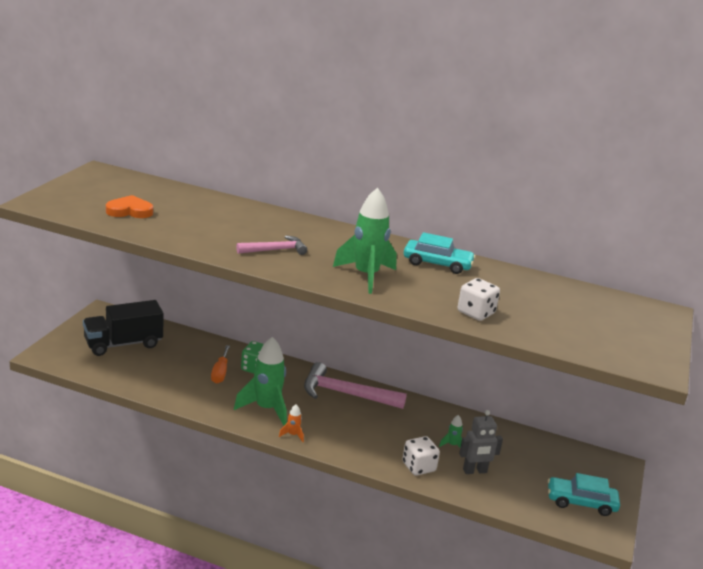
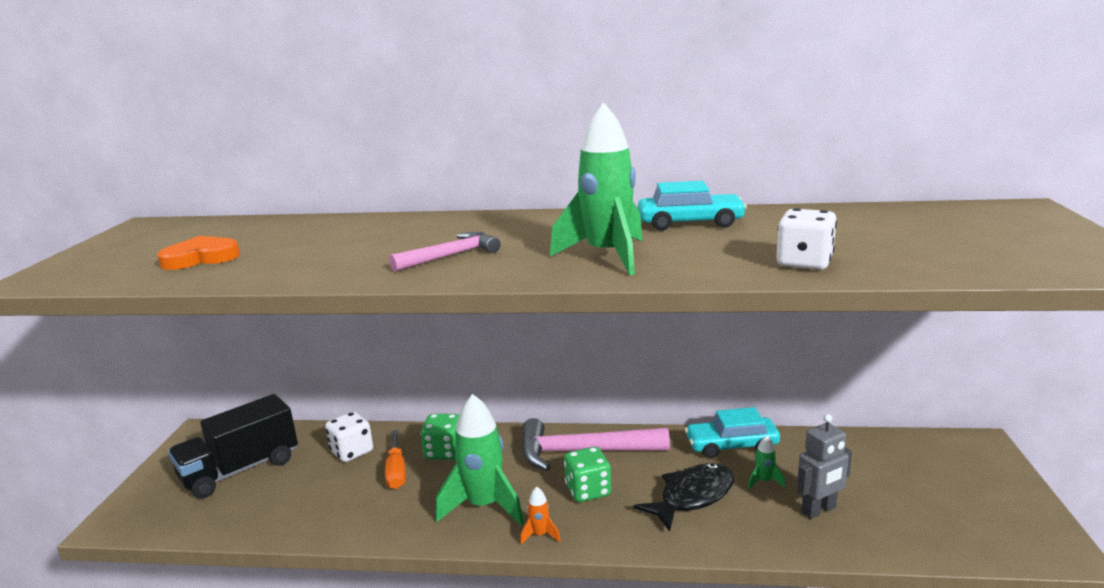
camera: 10 degrees left, 5 degrees down
(336, 418) = (588, 490): none -> green dice
(400, 441) = (692, 497): none -> black fish
(418, 467) = (742, 528): white dice -> white dice (352, 451)
(581, 502) = (984, 511): turquoise car -> turquoise car (731, 445)

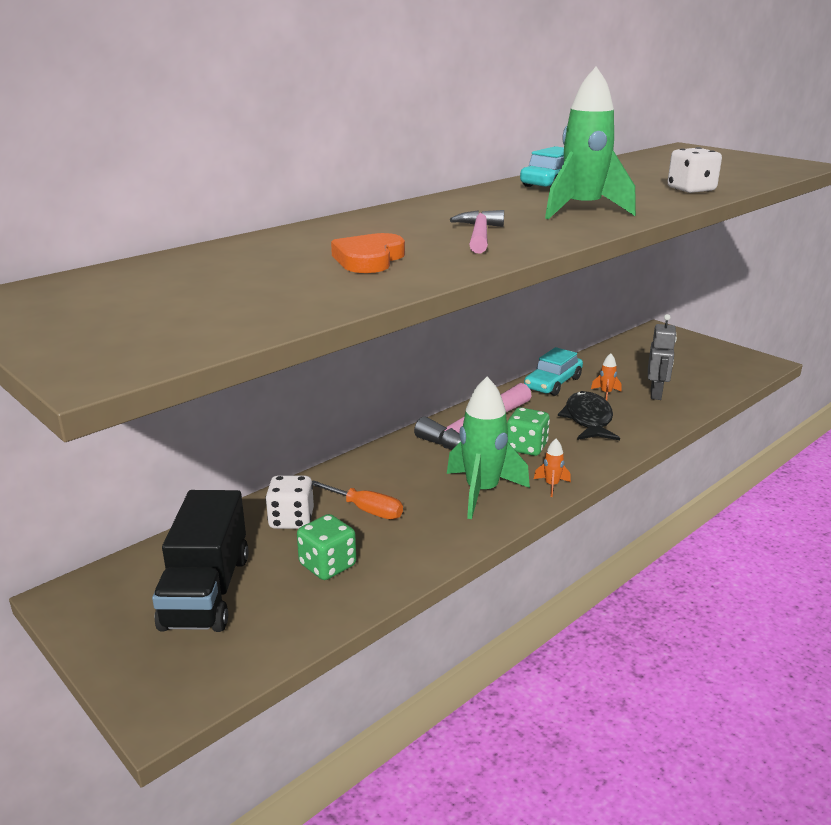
camera: 50 degrees left, 5 degrees up
(201, 258) = (243, 296): orange heart -> orange heart (369, 259)
(444, 452) = (375, 478): green dice -> green dice (327, 565)
(764, 481) = (606, 393): green rocket -> orange rocket

